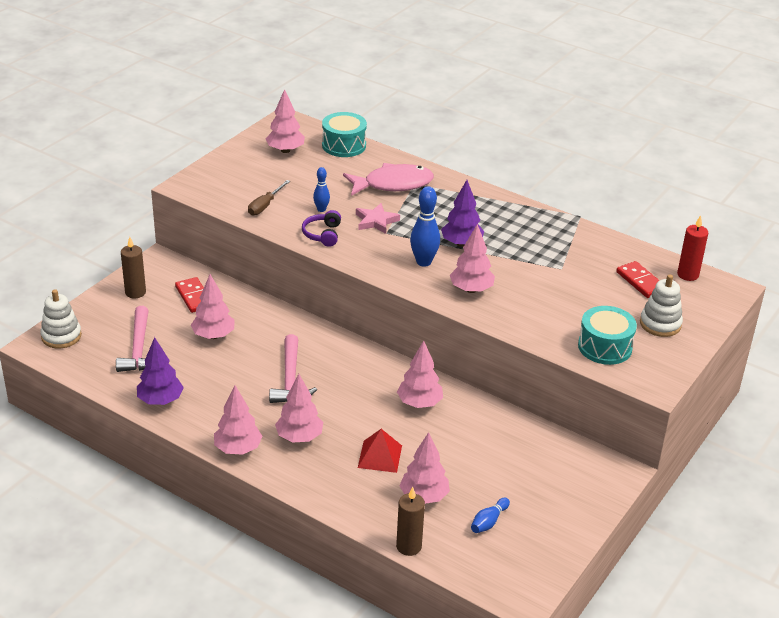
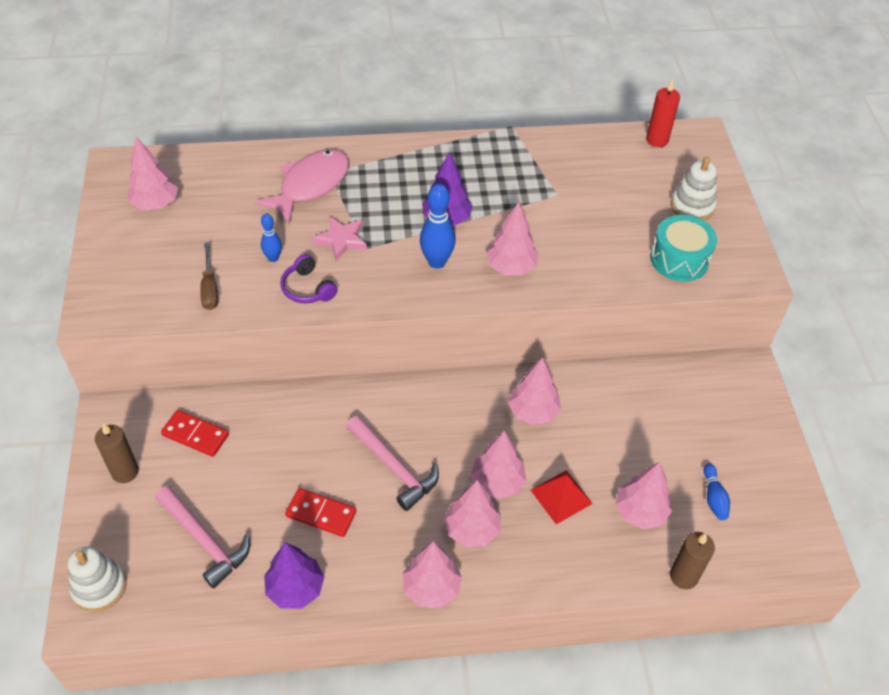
camera: 40 degrees left, 15 degrees up
(213, 335) = (265, 469): pink tree -> pink tree (497, 482)
(344, 145) = (211, 164): turquoise drum -> none
(640, 282) = (632, 170): red domino -> red domino (321, 514)

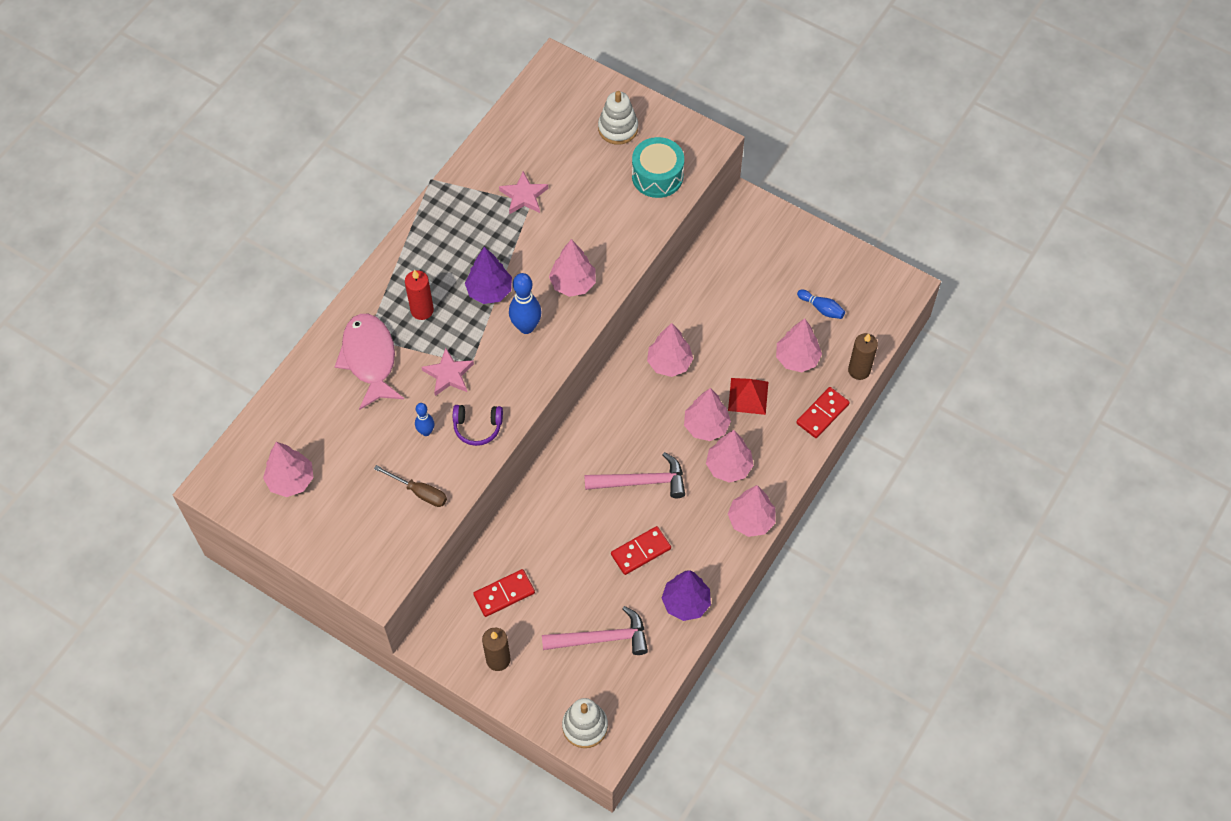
camera: 50 degrees left, 10 degrees up
(559, 187) = (524, 196): none -> pink star
(604, 575) = (822, 414): none -> red domino
(657, 140) = (535, 96): red candle -> red candle (422, 310)

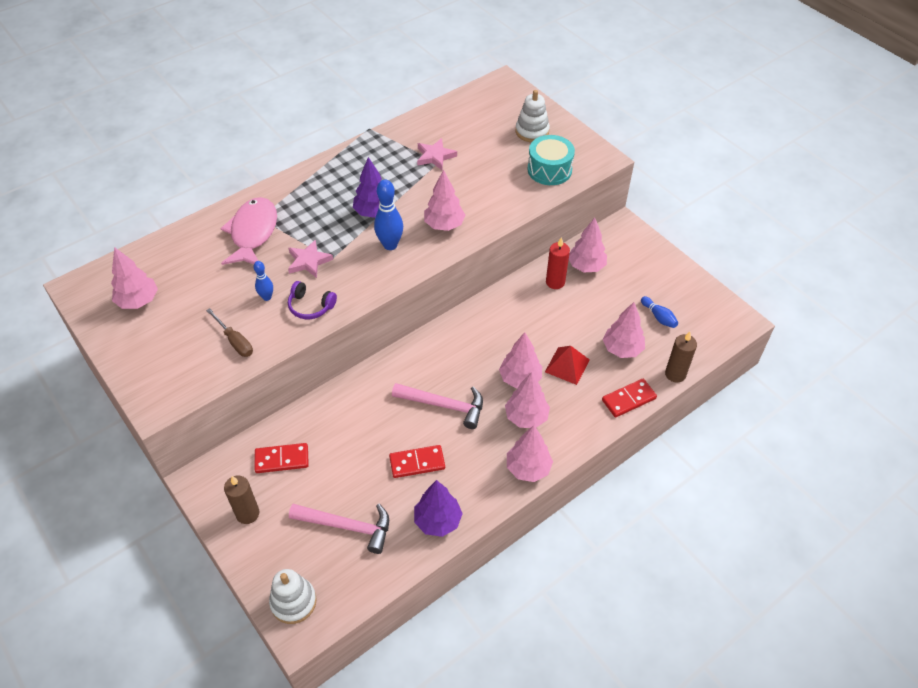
camera: 20 degrees right, 10 degrees down
(422, 310) = (313, 211): red candle -> red candle (555, 282)
(669, 363) = (509, 321): pink tree -> pink tree (586, 266)

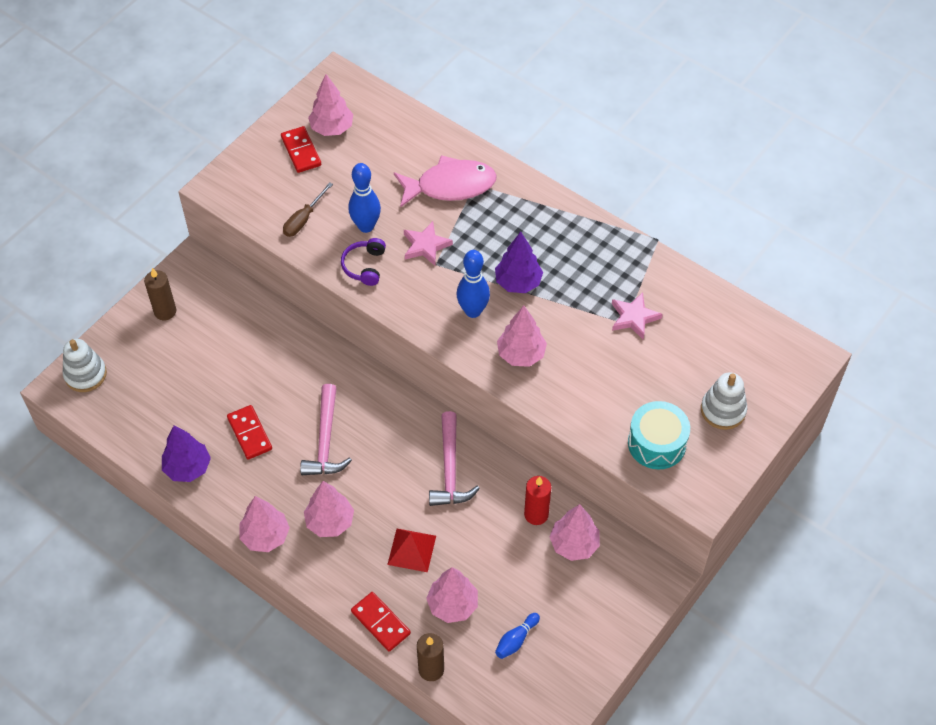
camera: 75 degrees right, 5 degrees up
(267, 297) = (366, 226): blue bowling pin -> blue bowling pin, size x1.71
(282, 459) = (228, 319): red domino -> red domino (301, 151)
(347, 526) = (167, 394): pink hammer -> pink hammer (450, 469)
(520, 378) = (380, 505): pink tree -> none

